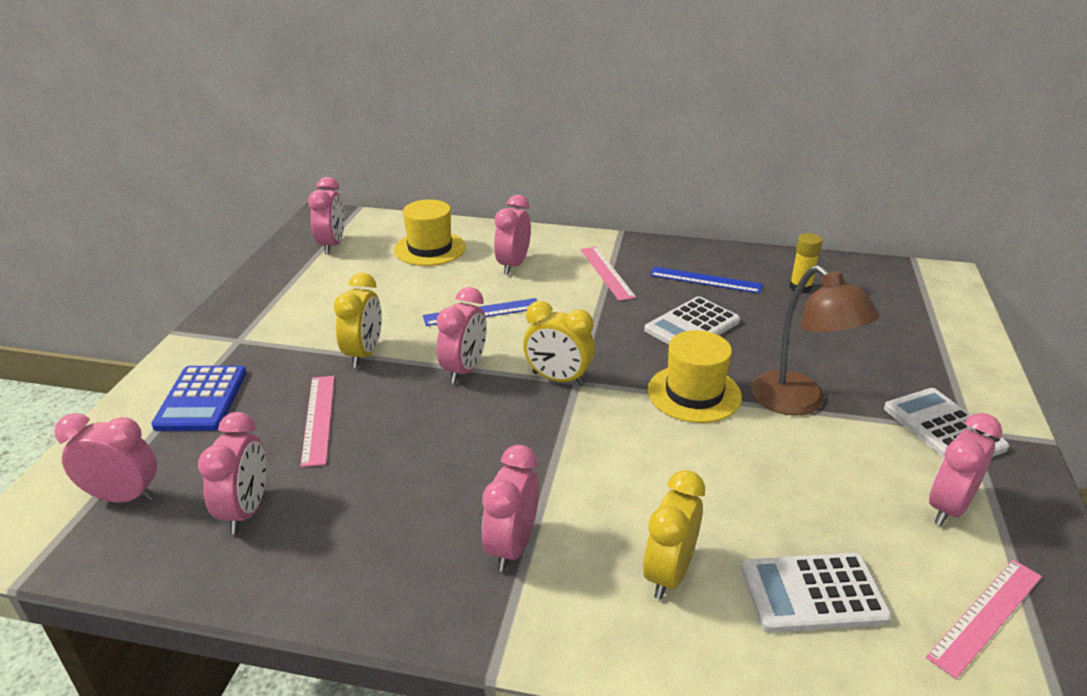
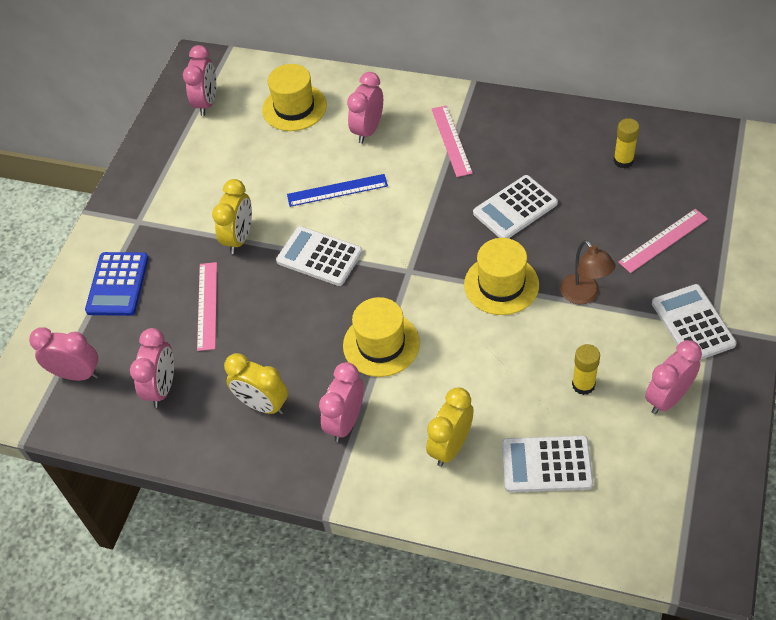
camera: 10 degrees right, 20 degrees up
(464, 370) = (319, 256): pink clock -> white calculator
(552, 455) = (381, 344): none -> yellow hat
(558, 379) = (394, 267): yellow clock -> yellow clock (262, 405)
(705, 280) = (539, 150): blue ruler -> none
(799, 402) = (584, 295): brown lamp -> brown lamp, size x0.66
(831, 495) = (583, 385): none -> yellow glue stick
(986, 615) = (659, 485): pink ruler -> pink ruler (663, 240)

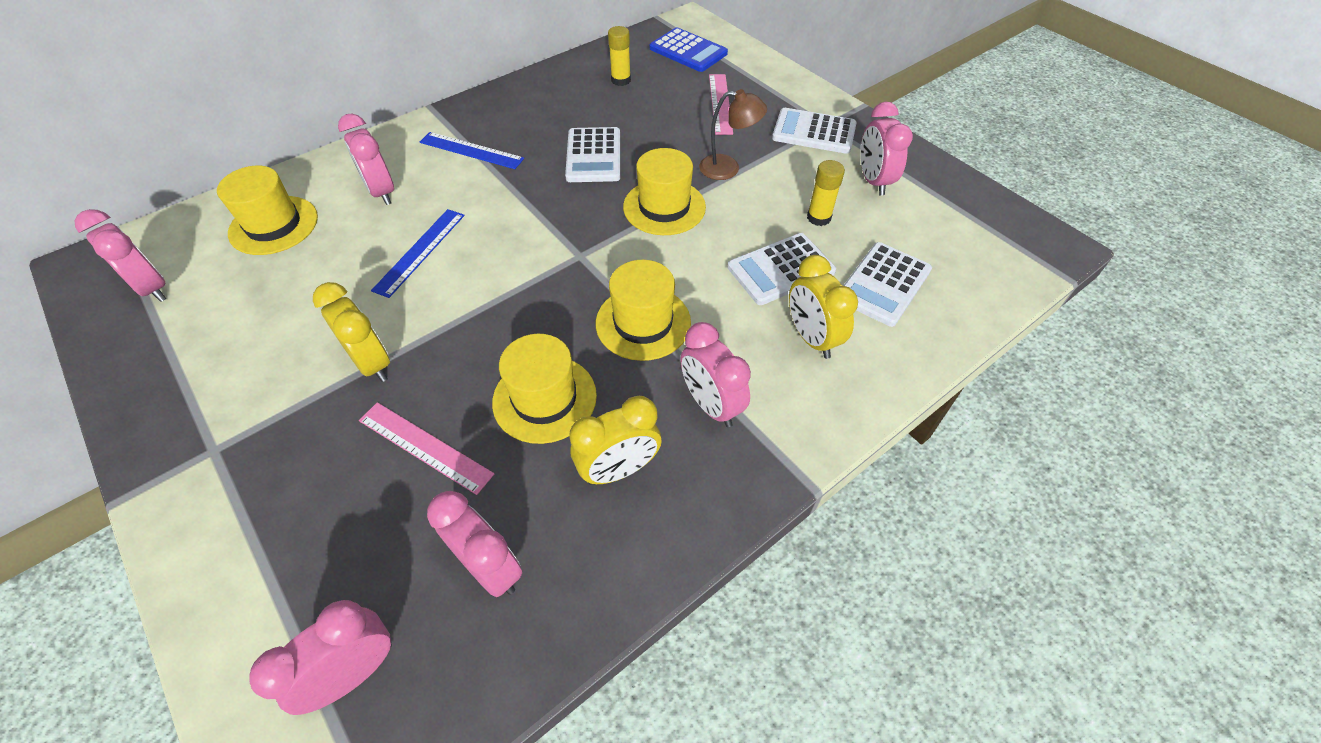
camera: 60 degrees left, 0 degrees up
(117, 284) = (275, 530): blue calculator -> blue calculator (688, 51)
(281, 335) = (544, 398): none -> yellow hat
(319, 256) = (482, 310): white calculator -> white calculator (781, 269)
(451, 140) = (471, 150): pink ruler -> blue ruler

